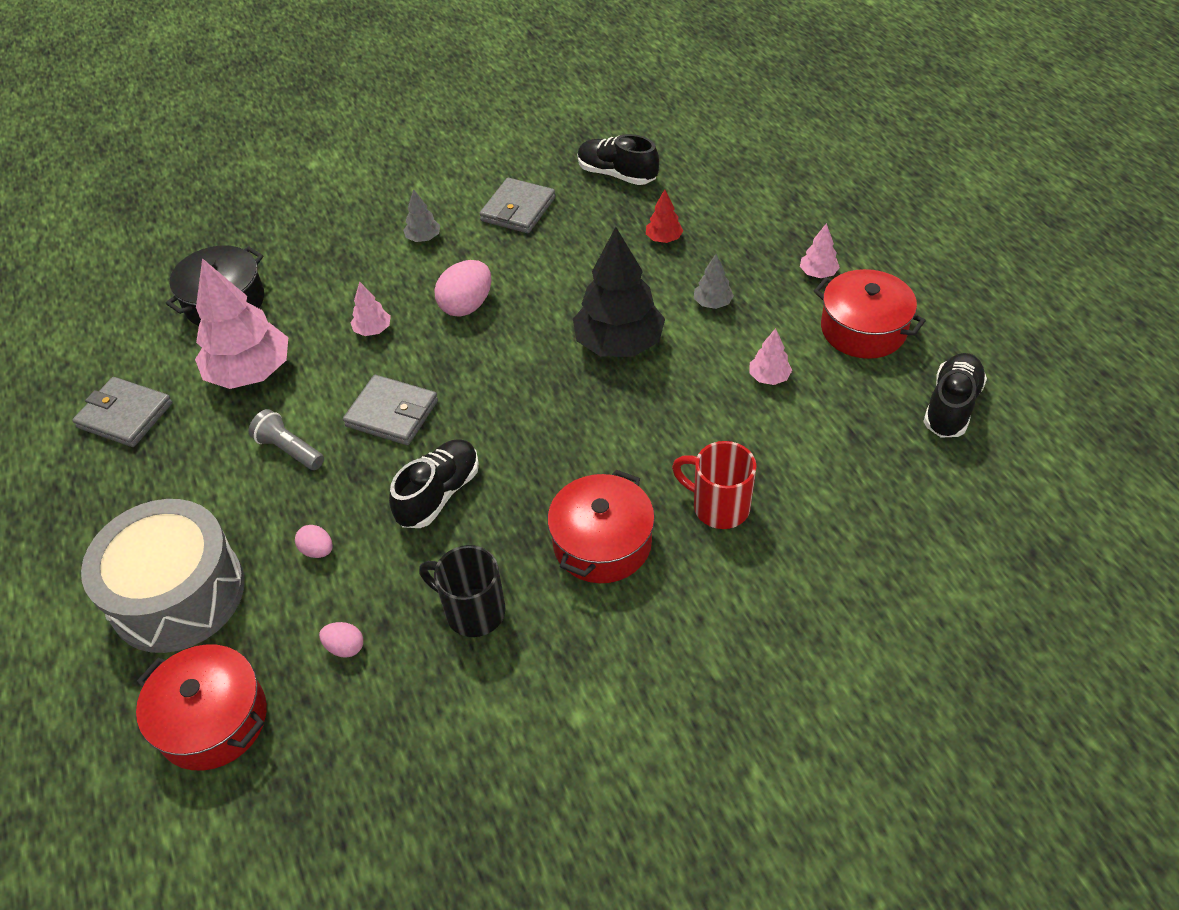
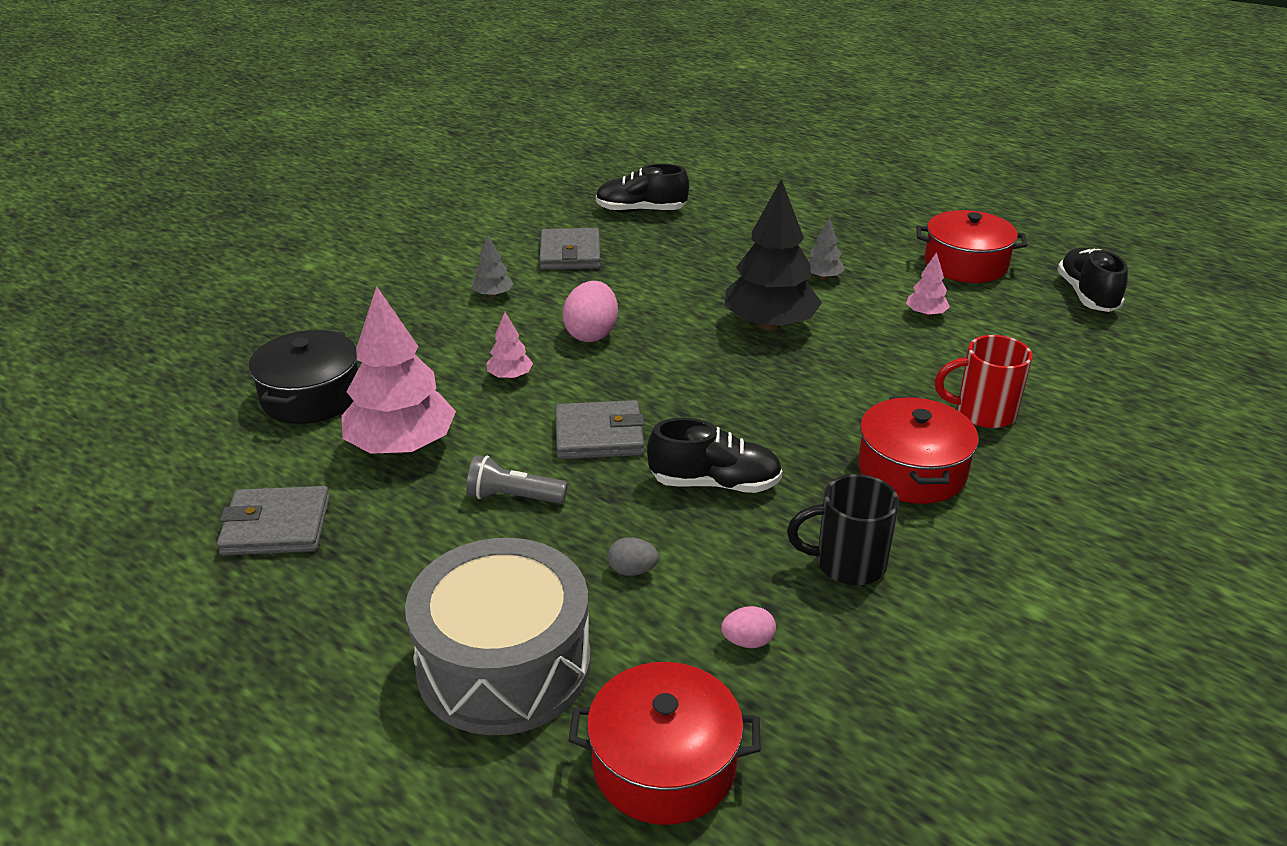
camera: 30 degrees left, 15 degrees down
(317, 550) = (632, 570): pink egg -> grey egg
(439, 494) = (715, 483): black shoe -> black shoe turned 90 degrees clockwise
(663, 239) = (732, 244): red tree -> none
(818, 273) = (889, 238): pink tree -> none

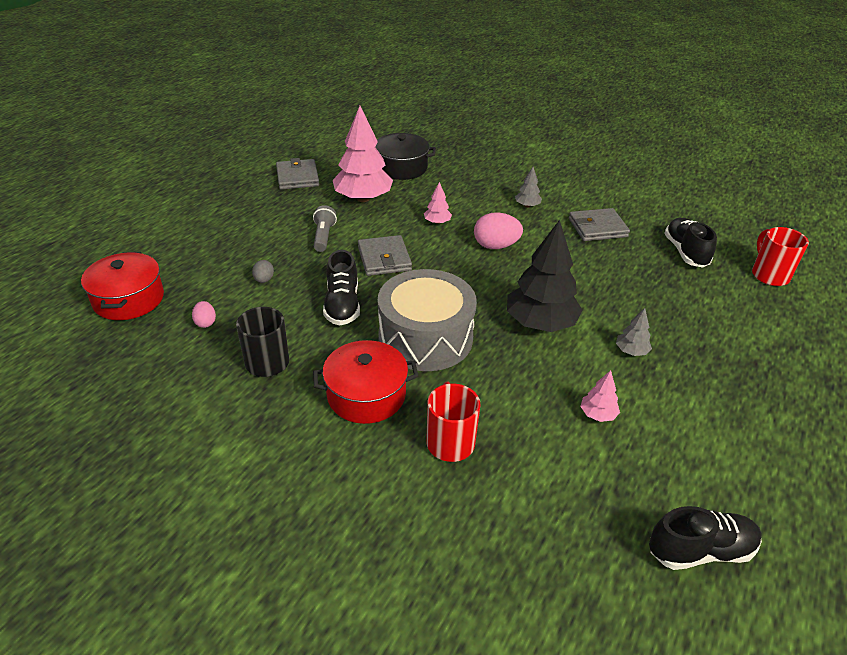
camera: 80 degrees right, 5 degrees up
(504, 665) = (200, 248): grey drum -> grey drum (425, 338)
(695, 177) = (769, 275): none -> red mug
(965, 264) = (712, 450): red pot -> none

